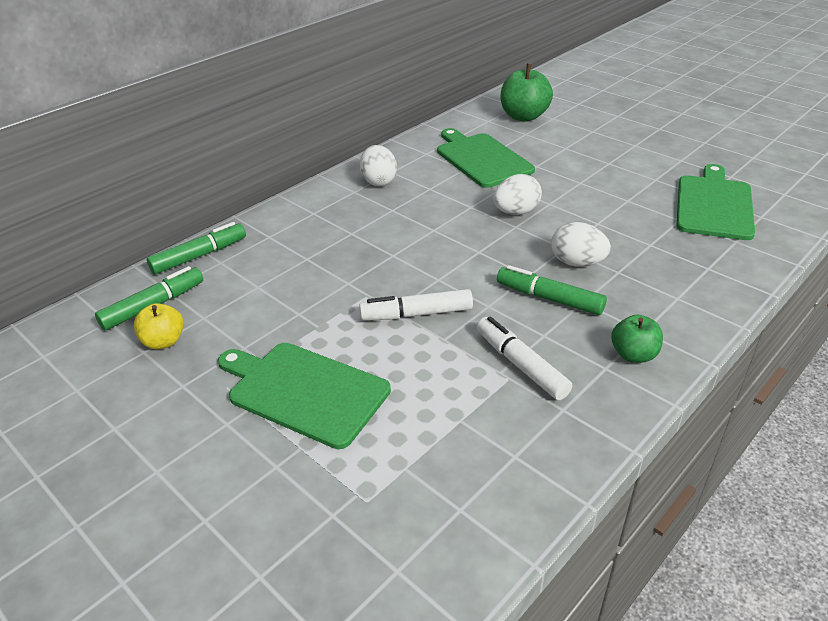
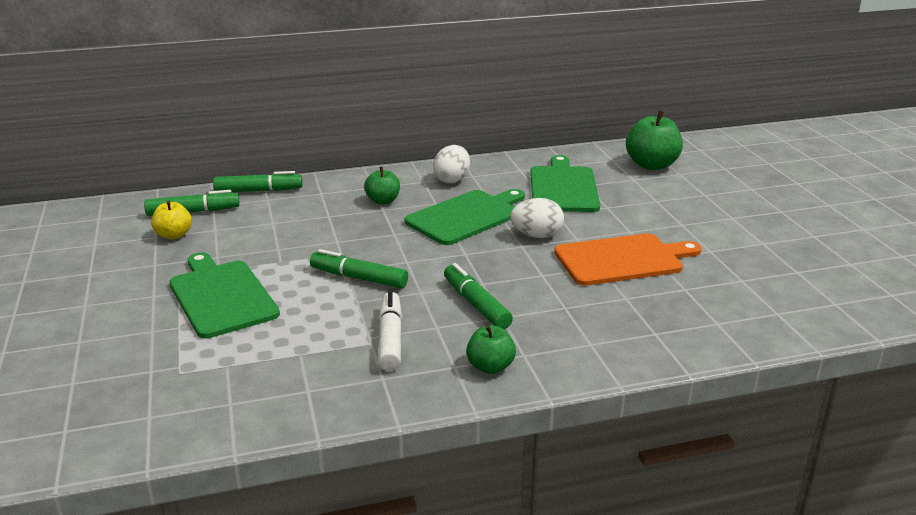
camera: 30 degrees right, 10 degrees down
(341, 224) = (383, 201): none -> green apple
(417, 314) = (359, 278): white marker -> green marker
(577, 263) = (537, 288): white egg -> none
(606, 210) = (622, 260): none -> orange cutting board
(714, 205) = (739, 289): green cutting board -> green cutting board (466, 216)

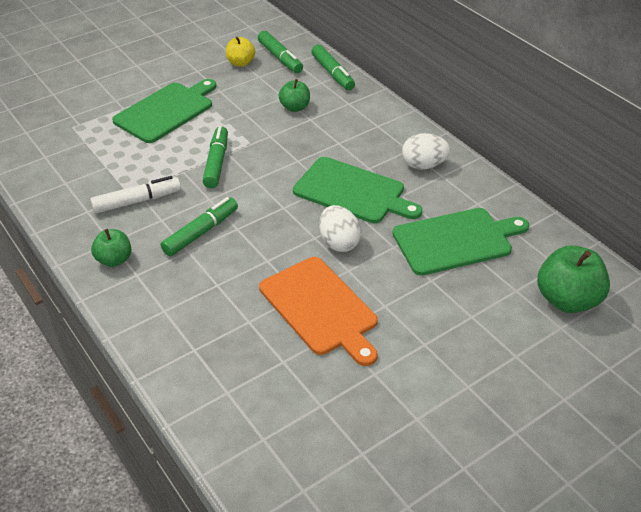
camera: 70 degrees right, 15 degrees up
(383, 201) = (354, 138): green apple -> green apple (295, 107)

